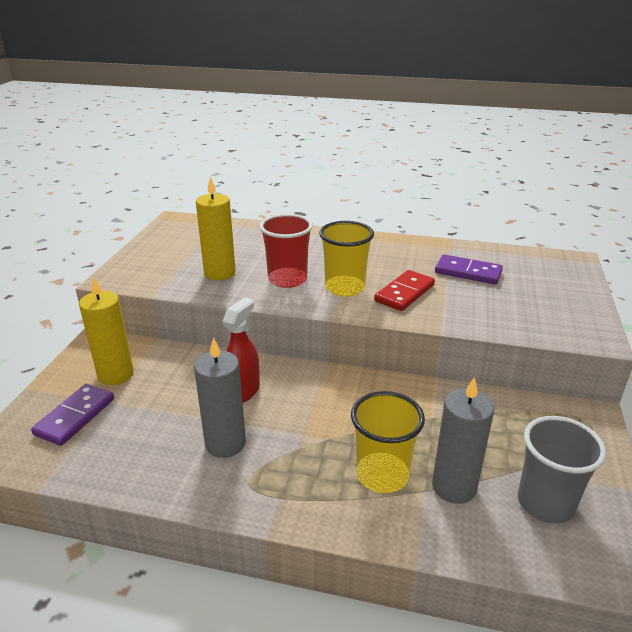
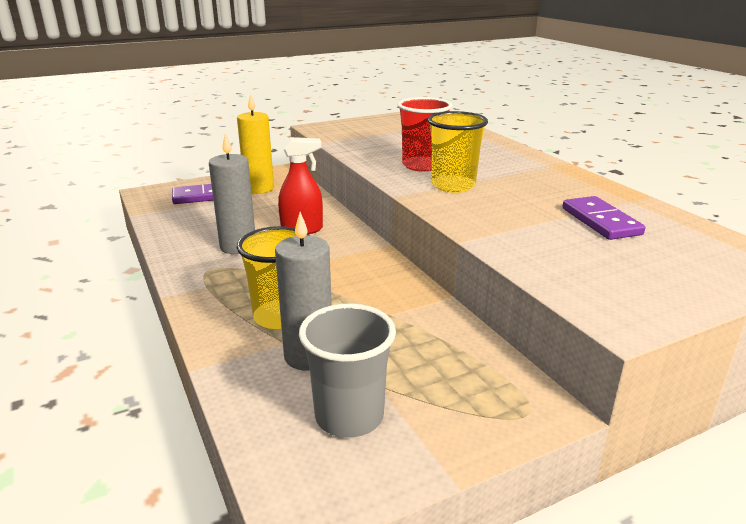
camera: 50 degrees right, 5 degrees down
(219, 273) = (385, 146): yellow candle -> none
(404, 293) = (496, 208): red domino -> none

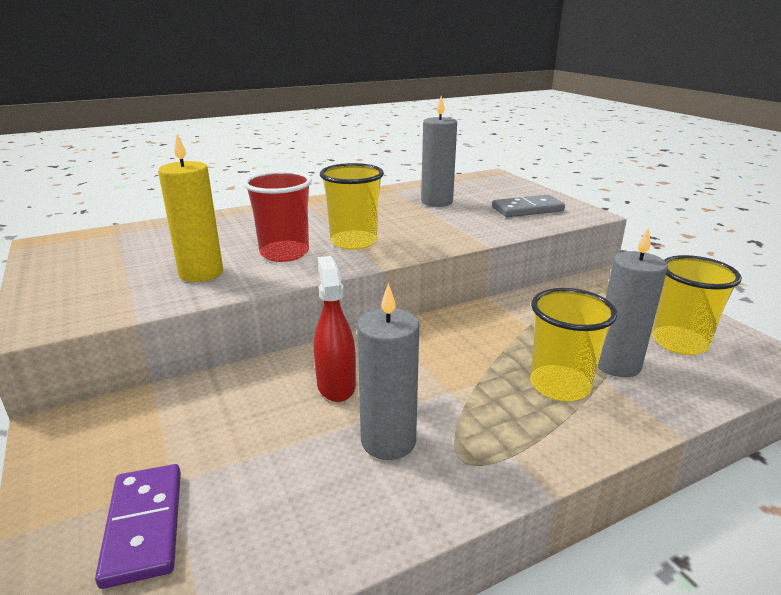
camera: 90 degrees left, 0 degrees up
(259, 189) = (142, 447): yellow candle -> yellow candle (201, 273)
(349, 416) = (679, 343): grey cup -> yellow cup
(600, 221) = (437, 202): purple domino -> grey candle
(609, 275) = (527, 209): none -> grey domino

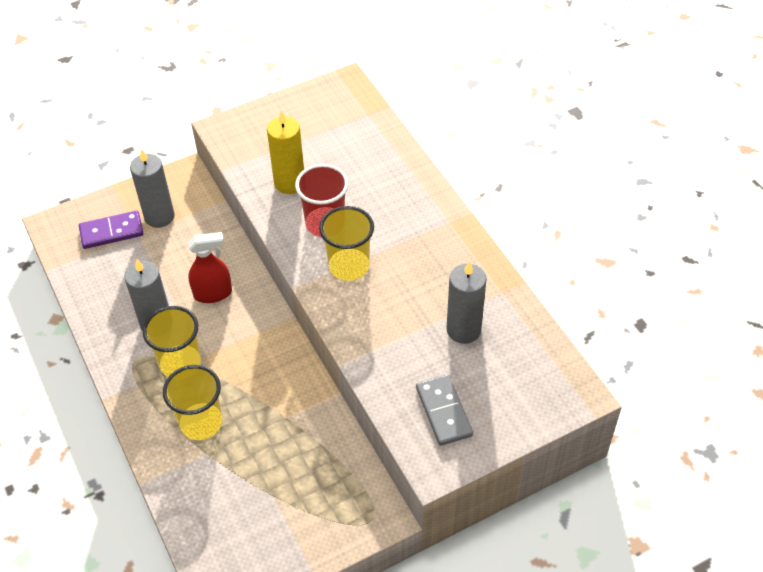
camera: 90 degrees right, 25 degrees up
(616, 364) = (224, 467): grey candle -> grey candle (159, 216)
(679, 343) = (252, 526): yellow cup -> yellow cup (180, 363)

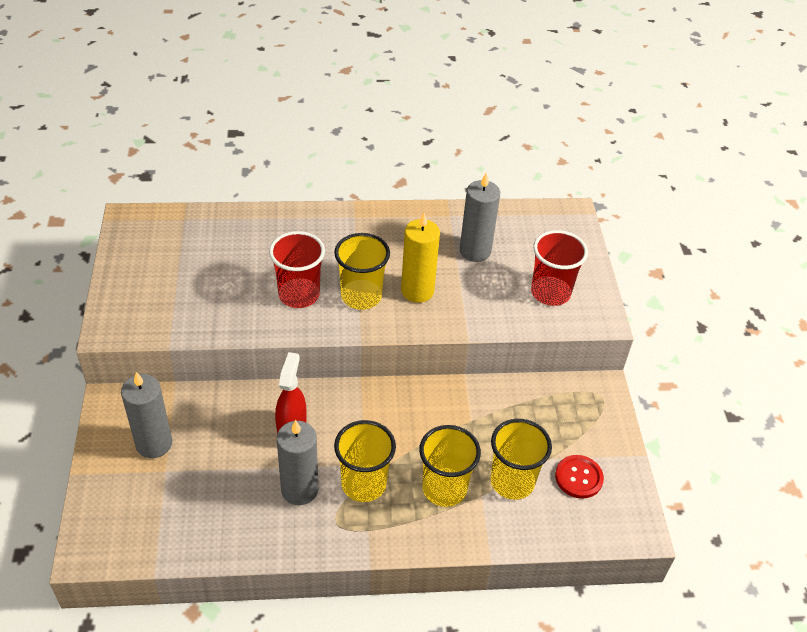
camera: 70 degrees left, 5 degrees down
(111, 232) = (143, 494): purple domino -> none
(231, 473) = (512, 482): none -> yellow cup
(261, 527) = (578, 477): none -> red button
(289, 183) = (228, 302): yellow candle -> yellow candle (417, 291)
(444, 411) = (550, 293): grey domino -> red cup

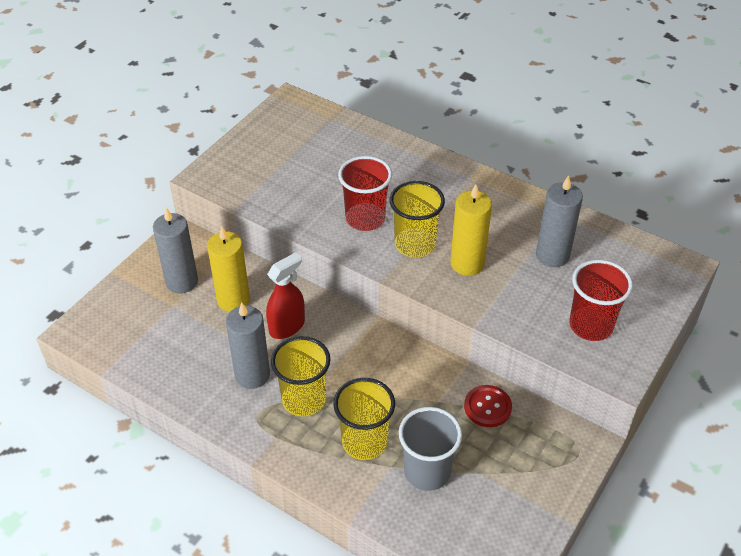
camera: 40 degrees right, 0 degrees up
(220, 433) = (233, 300): none -> yellow candle
(512, 482) = (427, 472): yellow cup -> grey cup
(578, 477) = (490, 505): red button -> red button (487, 407)

